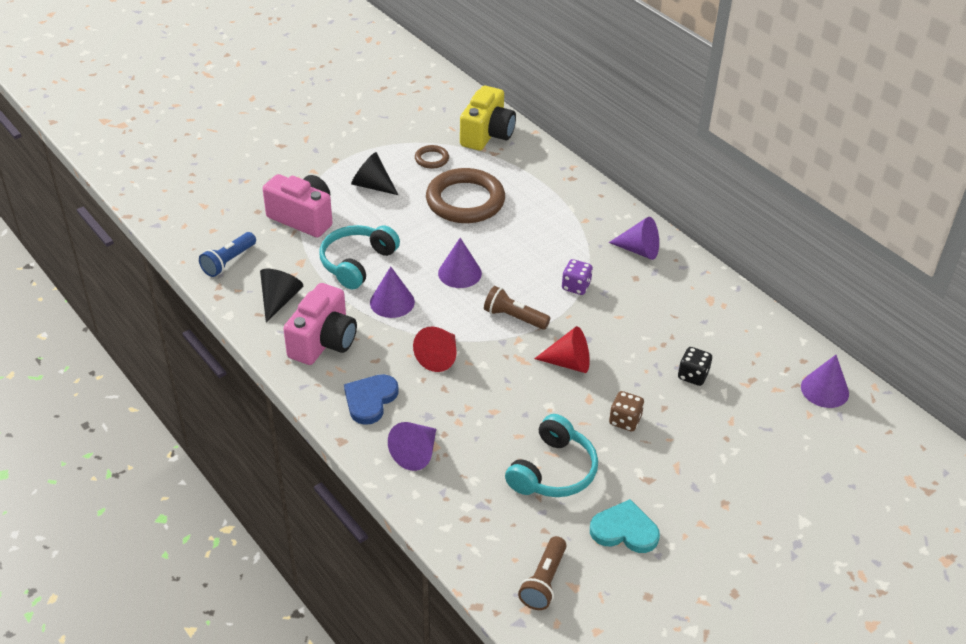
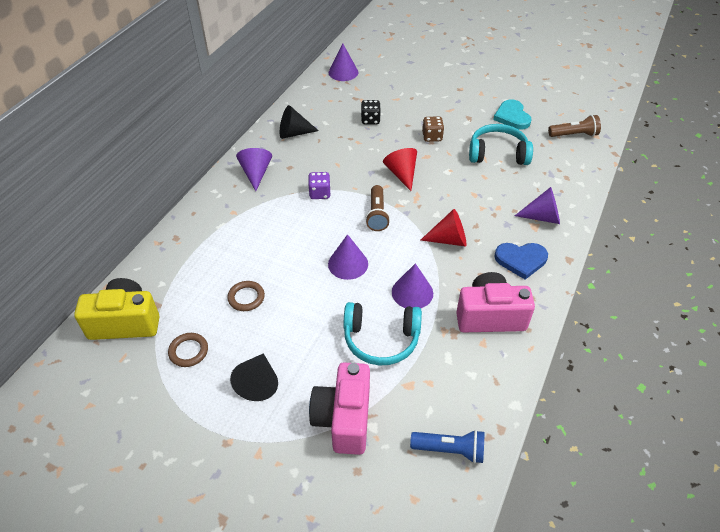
camera: 115 degrees left, 5 degrees up
(279, 300) = (468, 374): black cone -> black cone (294, 133)
(465, 201) = (246, 297): brown ring -> brown ring, size x0.45

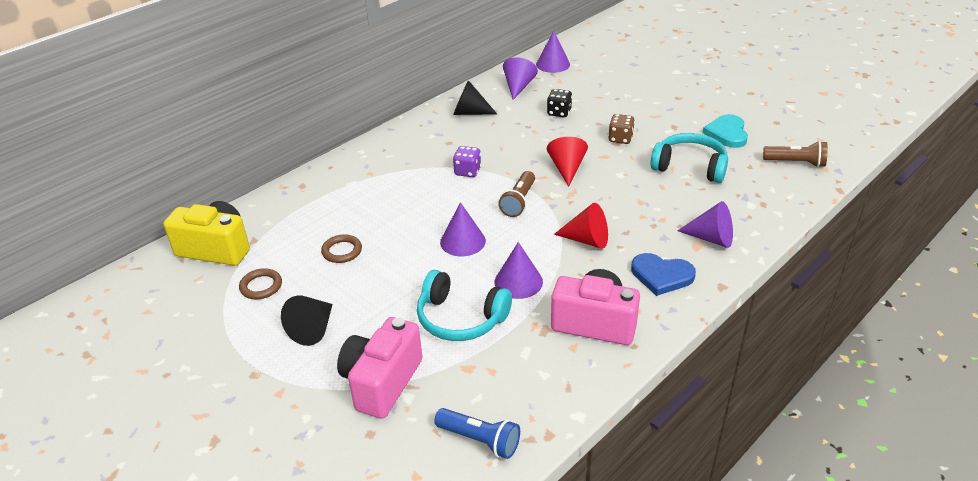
camera: 20 degrees right, 10 degrees down
(256, 173) = (411, 142): purple cone -> purple cone (518, 87)

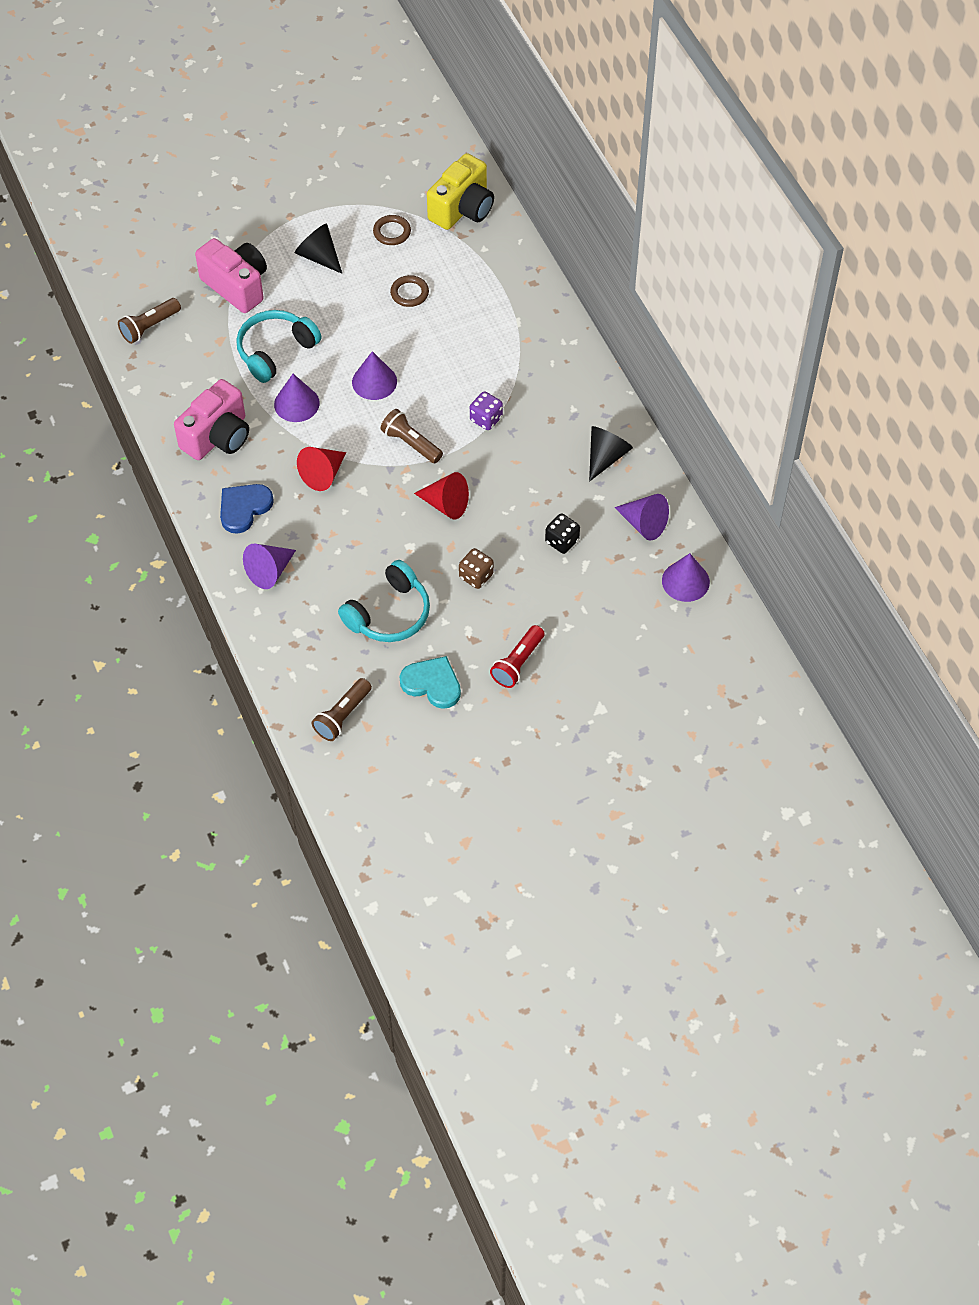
camera: 110 degrees right, 20 degrees up
(480, 440) = (149, 327): blue flashlight -> brown flashlight
(674, 106) = (518, 663): none -> red flashlight

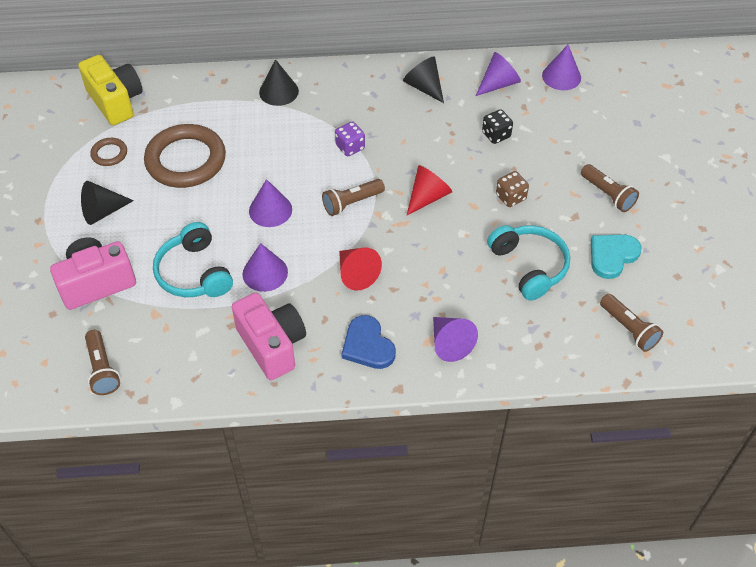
camera: 70 degrees left, 5 degrees down
(409, 293) = (186, 160): brown ring -> brown ring, size x2.21
(518, 663) = (608, 194): red flashlight -> brown flashlight
(538, 333) = (278, 91): none -> black cone

